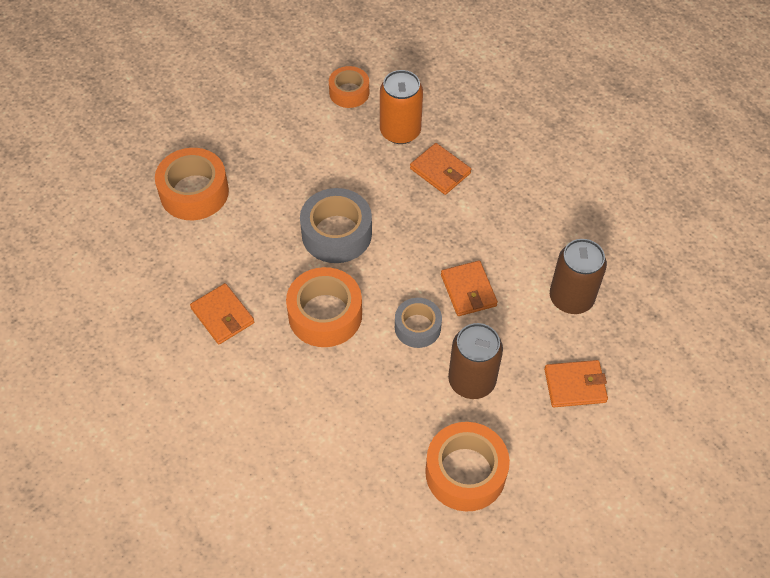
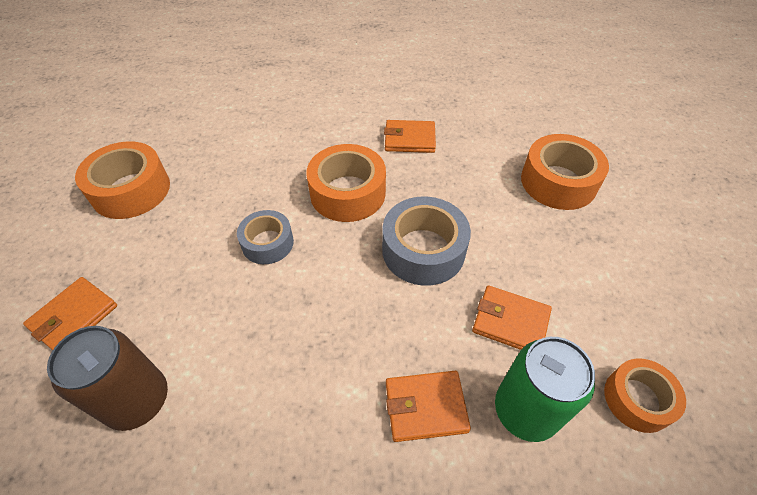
camera: 130 degrees right, 5 degrees down
(400, 131) = (525, 410): orange can -> green can
(468, 290) = (255, 309): orange wallet -> orange wallet (510, 321)
(471, 380) = (180, 244): brown can -> none

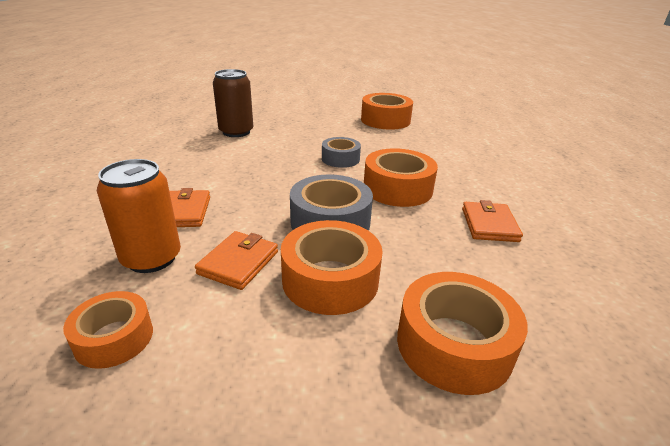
camera: 90 degrees right, 20 degrees down
(74, 317) = (291, 116): orange wallet -> none
(514, 248) = (330, 279): none -> orange tape
(525, 410) = (151, 258): green can -> orange can

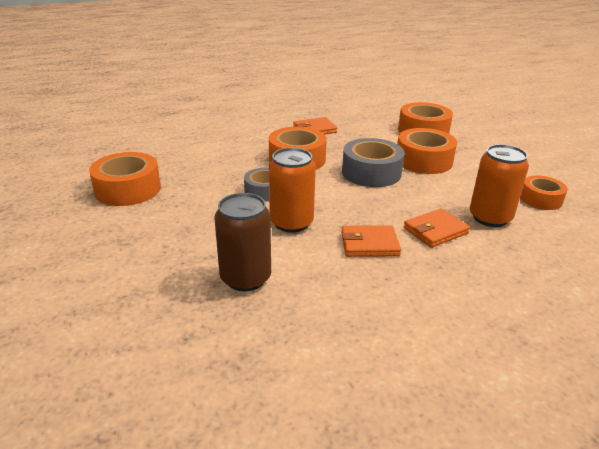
camera: 115 degrees left, 0 degrees up
(238, 263) = (450, 188): orange wallet -> orange wallet (369, 244)
(279, 157) = (291, 223): none -> orange can

